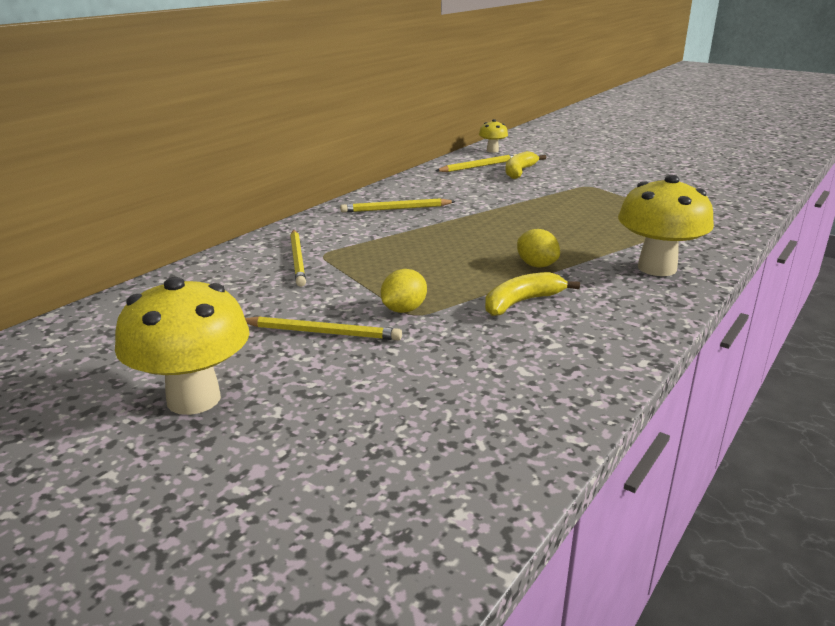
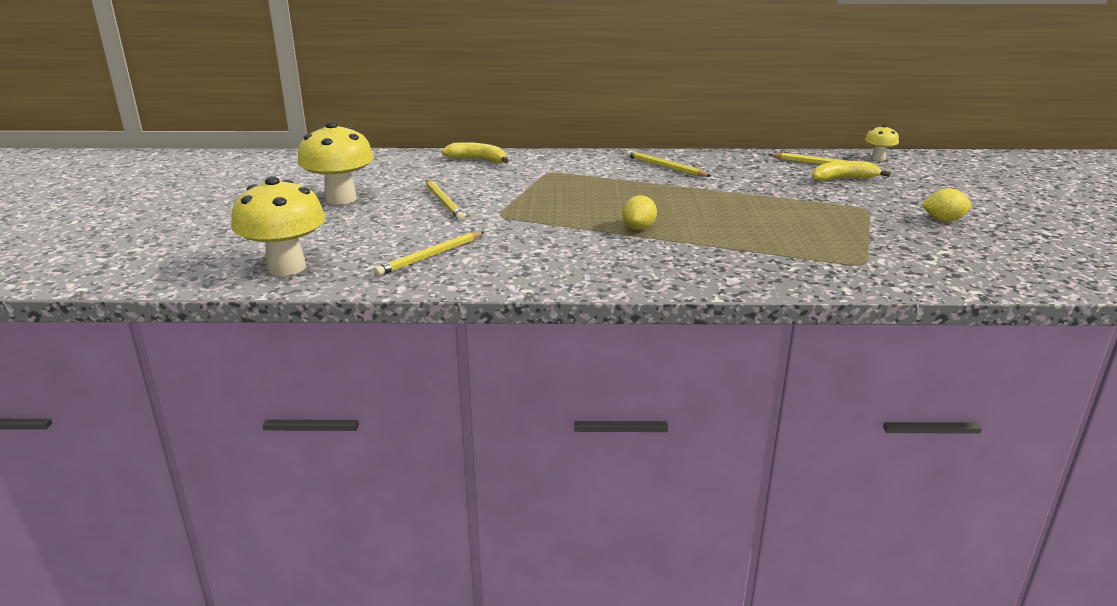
camera: 55 degrees right, 0 degrees up
(298, 260) = (530, 169): yellow pencil -> yellow pencil (431, 256)
(403, 310) = (502, 211): yellow lemon -> yellow lemon (943, 220)
(521, 302) = (565, 238): yellow banana -> yellow banana (478, 160)
(657, 268) = (709, 267): yellow mushroom -> yellow mushroom (286, 267)

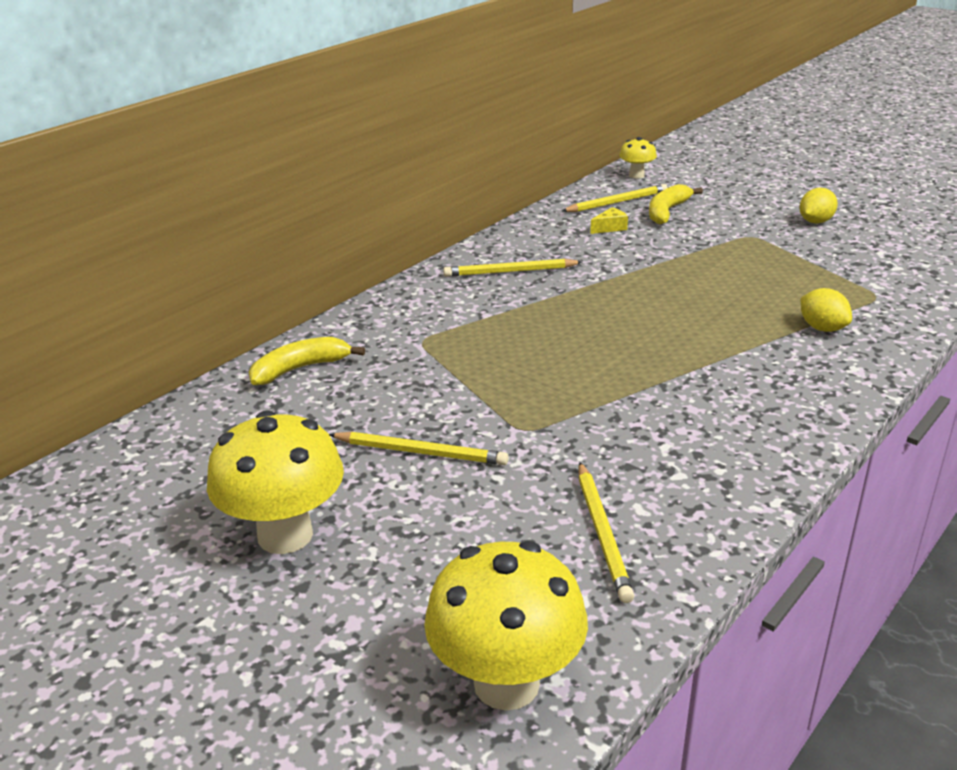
camera: 50 degrees left, 5 degrees up
(639, 228) = (671, 361): yellow lemon -> yellow lemon (822, 328)
(780, 172) = (610, 228): none -> yellow cheese

